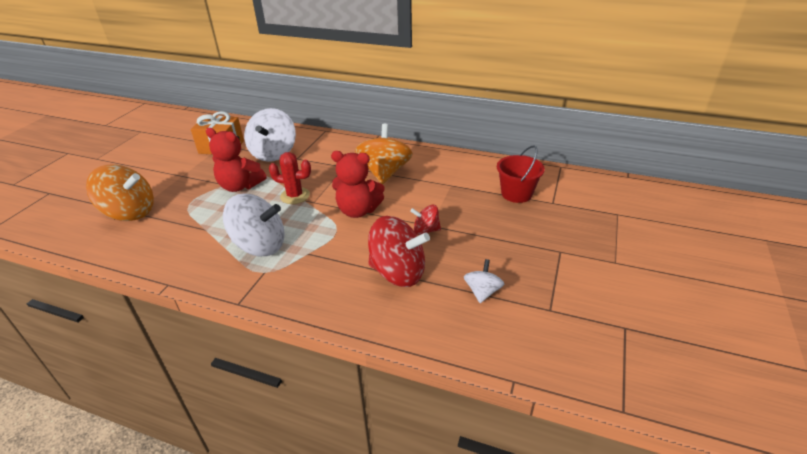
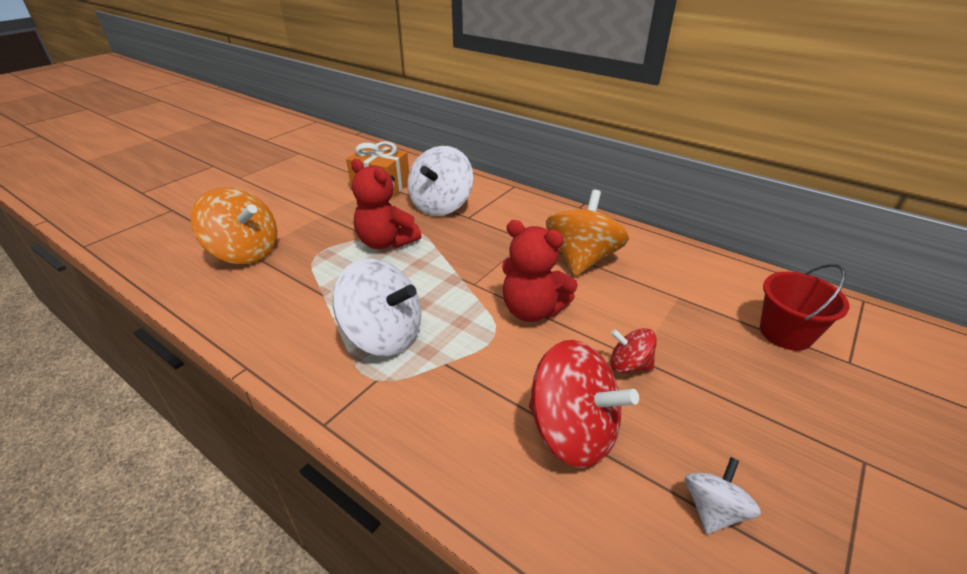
camera: 15 degrees right, 0 degrees up
(295, 196) = (451, 270): red cactus -> none

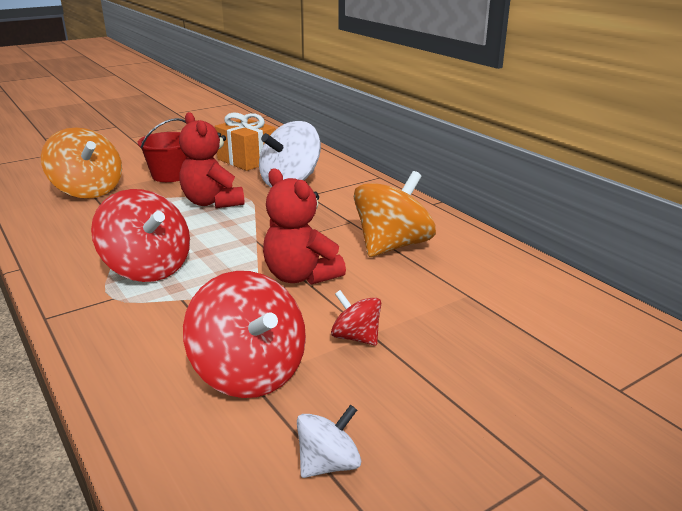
camera: 20 degrees right, 10 degrees down
(384, 335) = (147, 269): white spinning top -> red spinning top
(785, 333) = (564, 348): red bucket -> red bucket (170, 175)

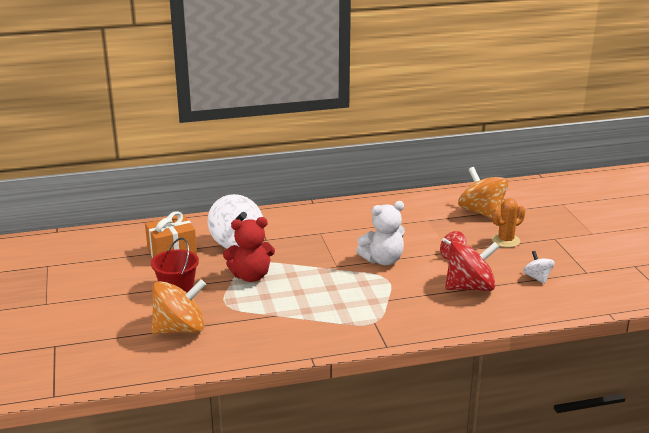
camera: 70 degrees left, 0 degrees up
(147, 269) = (343, 308): red spinning top -> none
(300, 276) = (383, 260): red teddy bear -> white teddy bear
(392, 246) = (362, 227): orange spinning top -> orange spinning top (481, 212)
(465, 395) = (505, 241): none -> orange cactus

